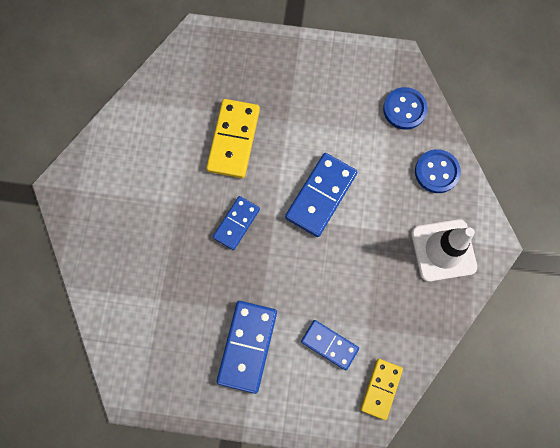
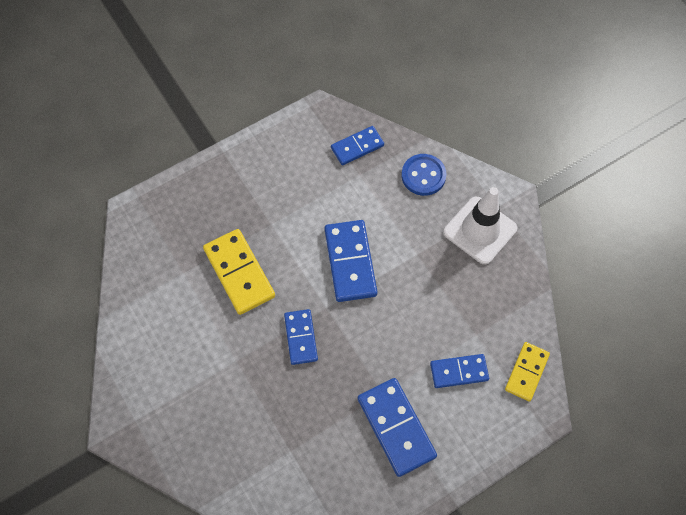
camera: 40 degrees left, 10 degrees down
(381, 388) = (526, 372): yellow domino -> yellow domino turned 45 degrees clockwise
(404, 109) = (357, 147): blue button -> blue domino

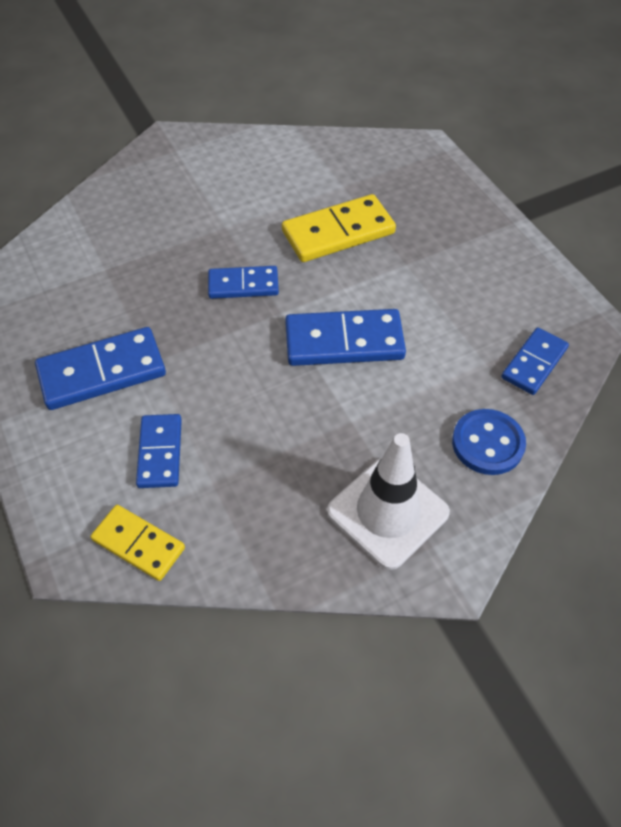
camera: 95 degrees right, 10 degrees down
(357, 147) = (534, 363): blue domino -> blue domino turned 60 degrees clockwise

